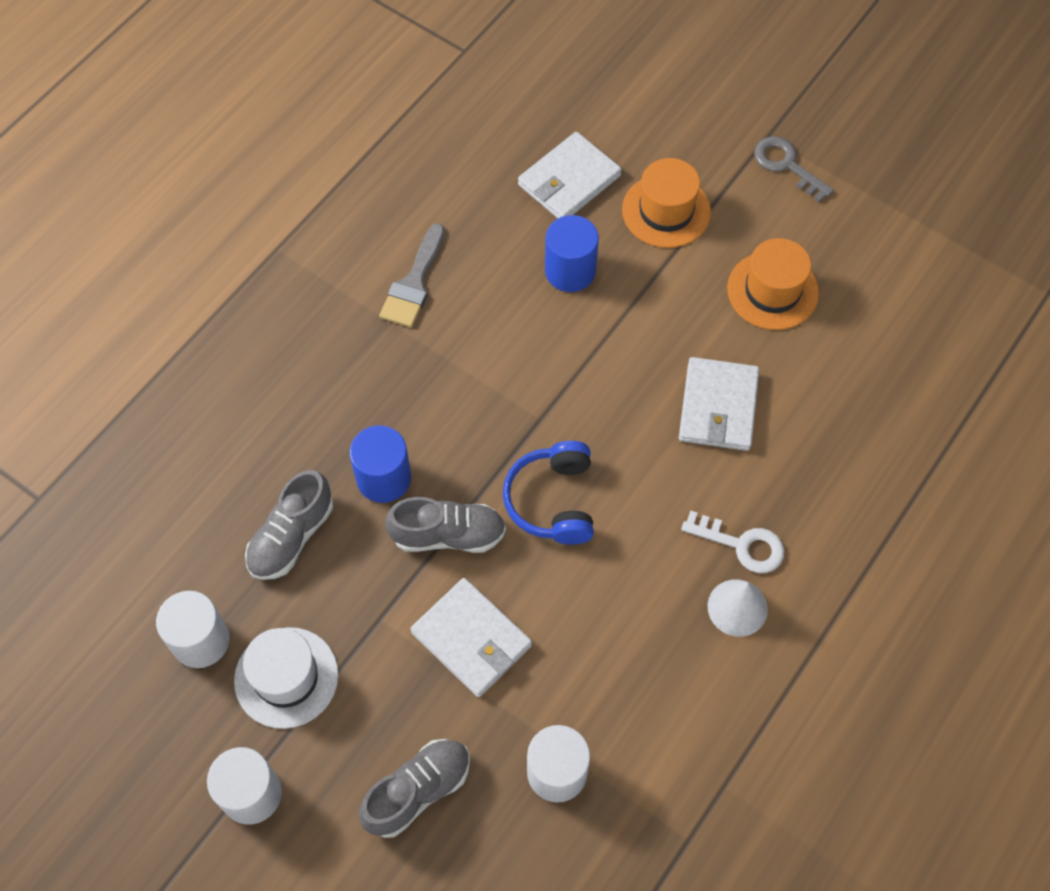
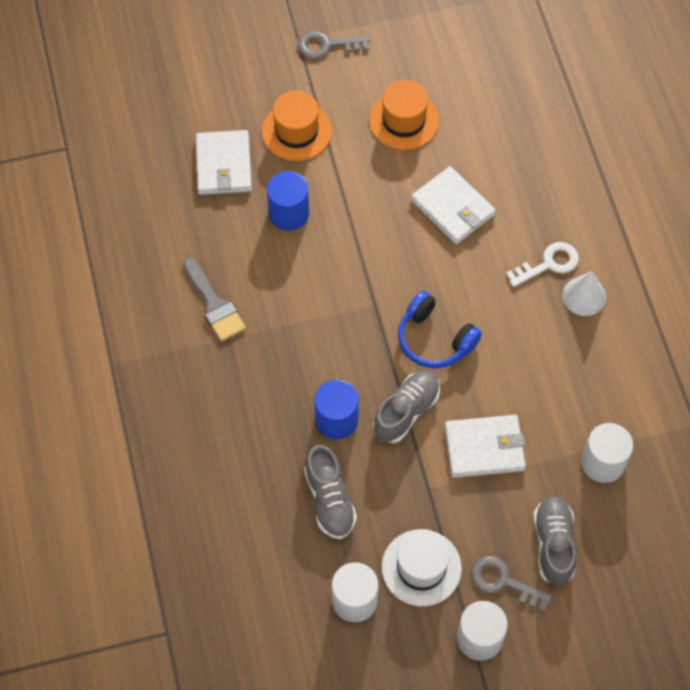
camera: 50 degrees left, 0 degrees up
(334, 771) = (503, 582): none -> grey key

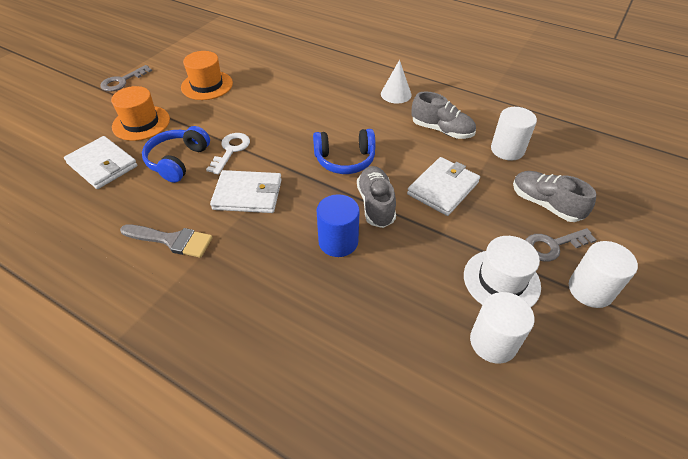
camera: 45 degrees left, 15 degrees down
(288, 213) = (178, 161): blue cylinder -> blue headphones
(329, 500) = (393, 292): grey shoe -> grey shoe (441, 130)
(453, 208) = (280, 102): white wallet -> white wallet (248, 194)
(548, 264) = (361, 93): white key -> white key (231, 150)

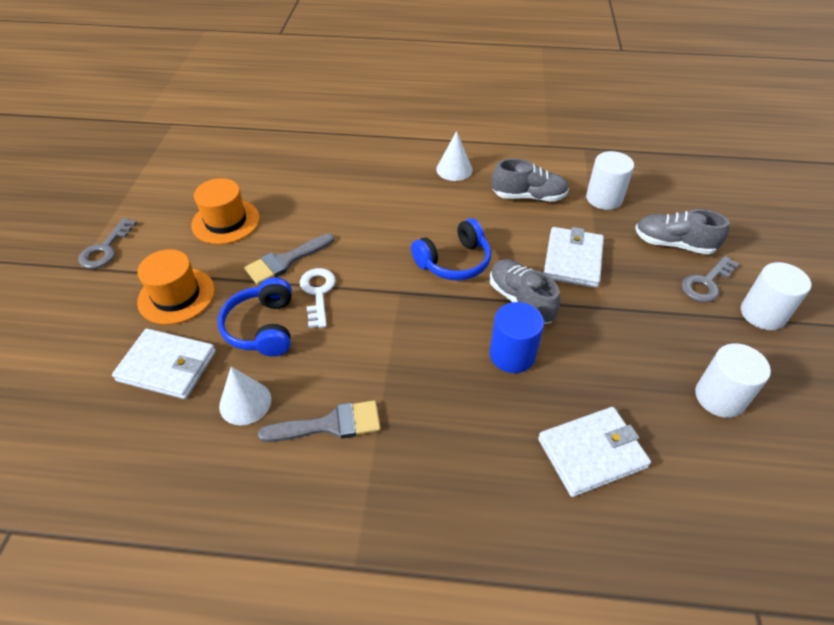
camera: 25 degrees left, 0 degrees up
(130, 205) = (245, 402): none -> white cone
(225, 122) = (285, 261): none -> grey brush
(248, 194) = (377, 338): white wallet -> white wallet (592, 453)
(501, 280) = (687, 335): white hat -> none

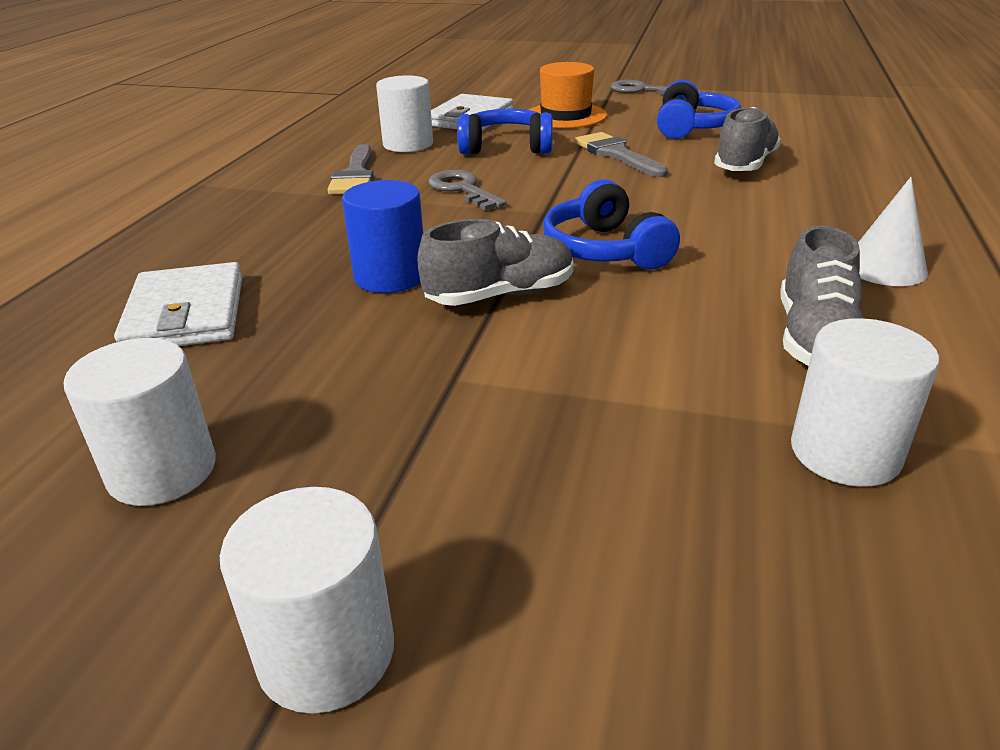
camera: 100 degrees right, 15 degrees down
(226, 221) = (692, 127): orange hat -> blue headphones
(245, 402) = (408, 144): white cone -> white cylinder
(318, 293) = (554, 169): white key -> none
(572, 260) = (599, 363): white wallet -> none
(673, 244) = (650, 543): grey shoe -> grey shoe (745, 165)
(706, 283) = (481, 563): grey key -> grey key (462, 189)

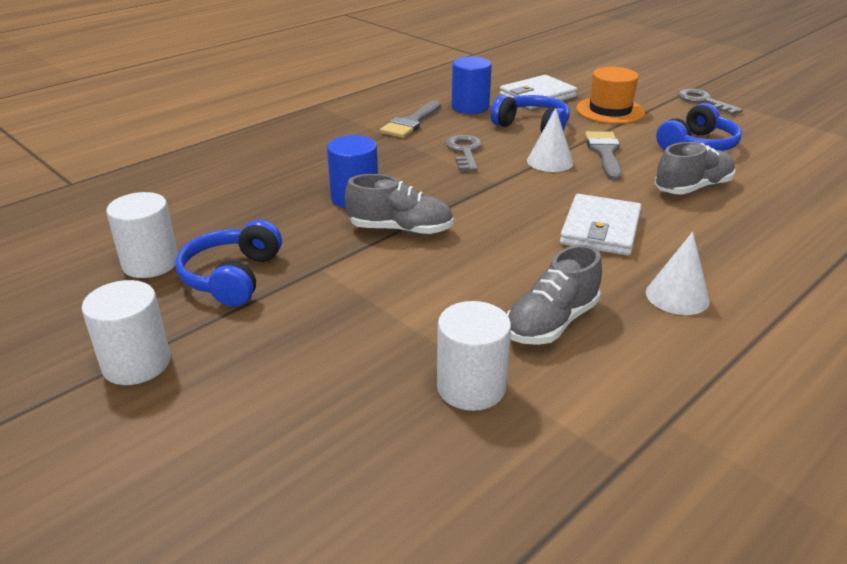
camera: 30 degrees right, 0 degrees up
(186, 314) = (234, 187): white wallet -> white wallet (600, 229)
(408, 144) = (470, 107): white cylinder -> blue cylinder
(572, 176) = (550, 161): none -> white cone
(604, 250) = (499, 221): blue headphones -> blue headphones (232, 277)

